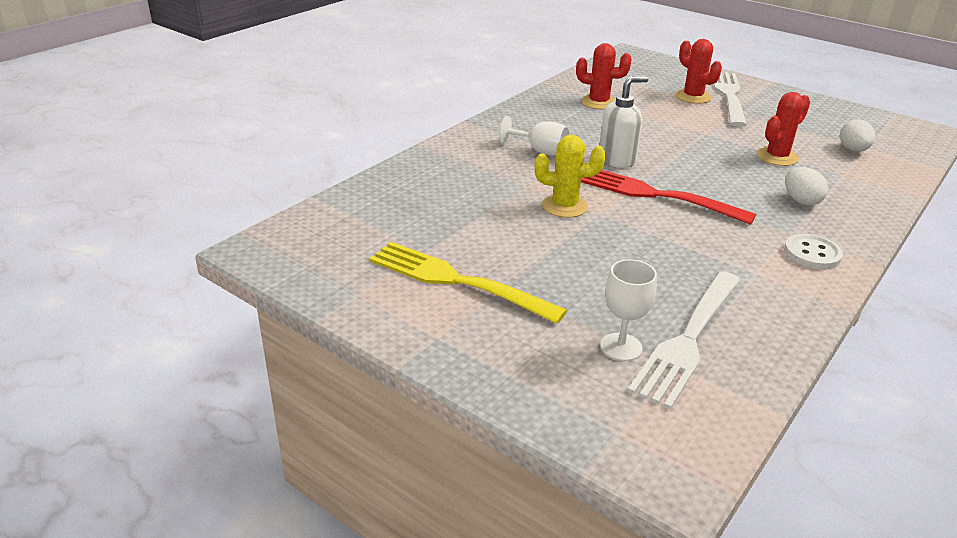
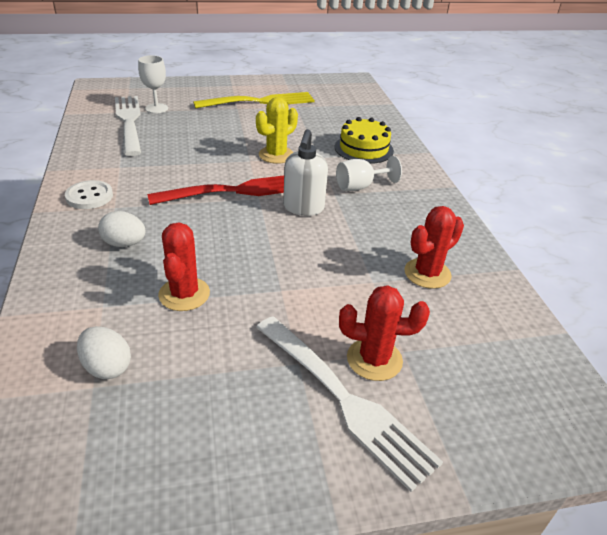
camera: 130 degrees right, 5 degrees up
(467, 172) = (363, 149): none -> yellow cake

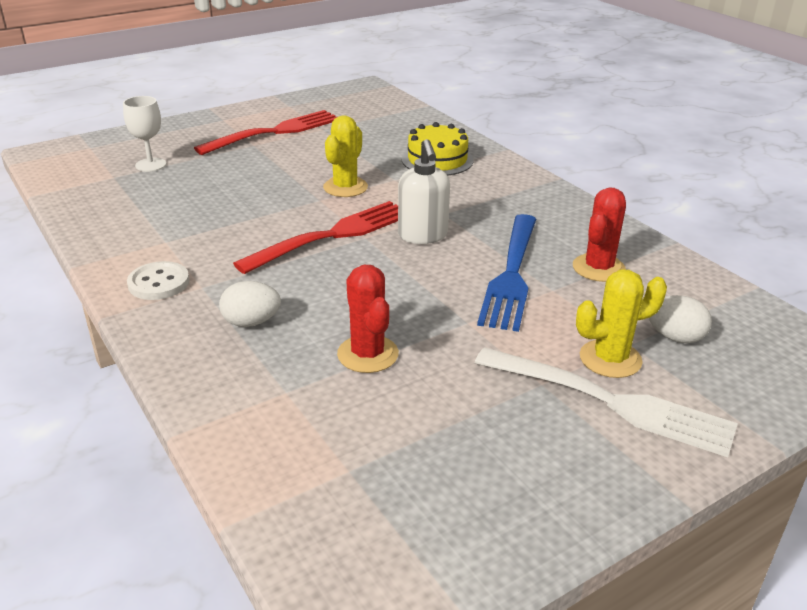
camera: 20 degrees left, 5 degrees down
(107, 367) = (347, 447): white egg -> white egg (675, 337)
(129, 122) = (130, 188): white fork -> none
(259, 102) = (274, 132): yellow fork -> red fork
(349, 258) = (511, 273): none -> blue fork
(360, 186) = (465, 200): white goblet -> none
(374, 359) = (610, 359): red cactus -> yellow cactus

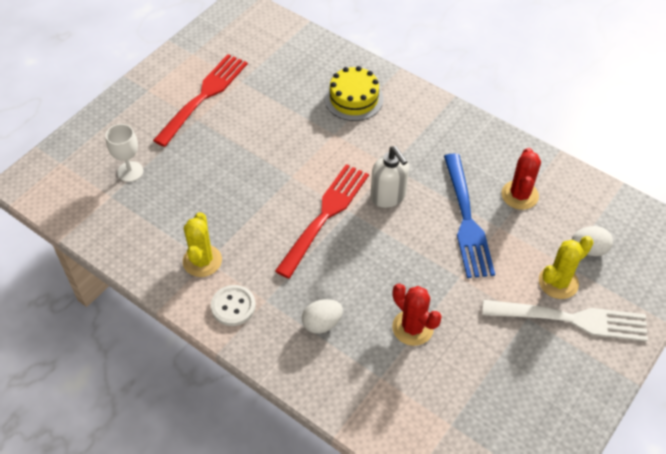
camera: 20 degrees left, 20 degrees up
(345, 187) = (302, 155): yellow cactus -> yellow cactus (202, 261)

